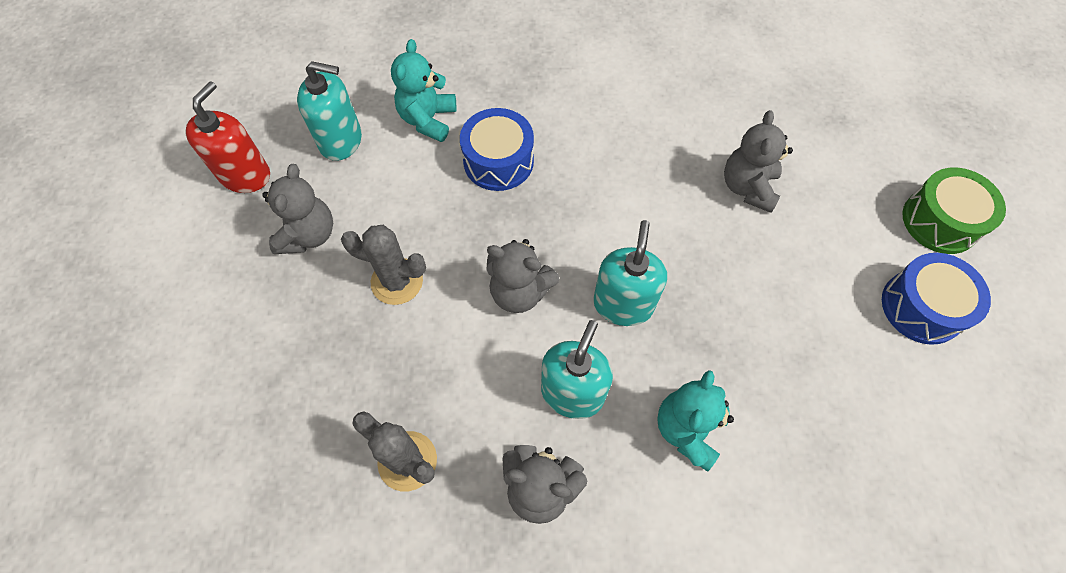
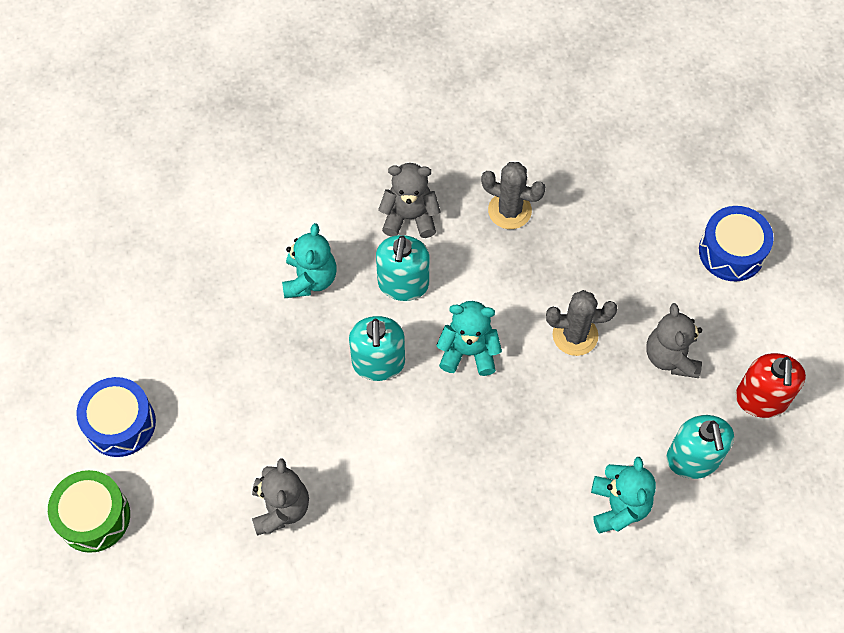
camera: 165 degrees right, 0 degrees up
(341, 140) = (692, 459): turquoise soap dispenser -> turquoise soap dispenser turned 90 degrees counterclockwise
(498, 161) = (530, 475): blue drum -> blue drum (731, 252)
(519, 292) = (468, 352): grey teddy bear -> turquoise teddy bear

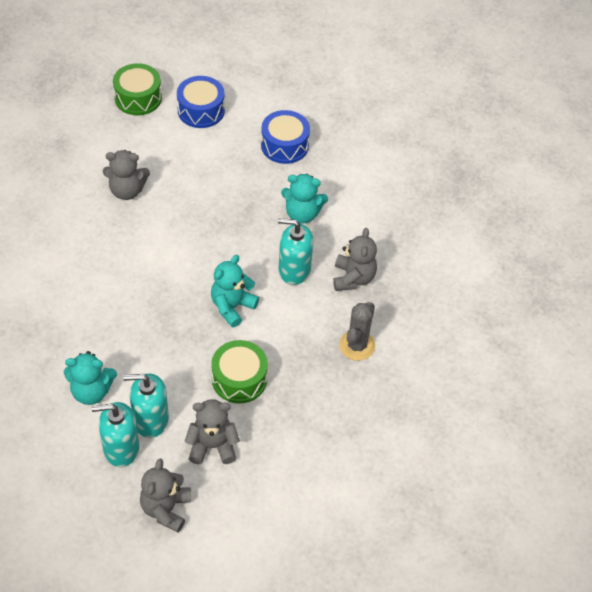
camera: 90 degrees right, 10 degrees down
(378, 363) = (229, 250): turquoise soap dispenser -> turquoise soap dispenser (150, 420)
(468, 352) = (232, 307): turquoise teddy bear -> turquoise teddy bear turned 150 degrees counterclockwise
(575, 335) = (239, 379): grey cactus -> green drum
(731, 252) = (309, 509): blue drum -> blue drum (284, 145)
(761, 399) = (166, 509): red soap dispenser -> grey teddy bear

